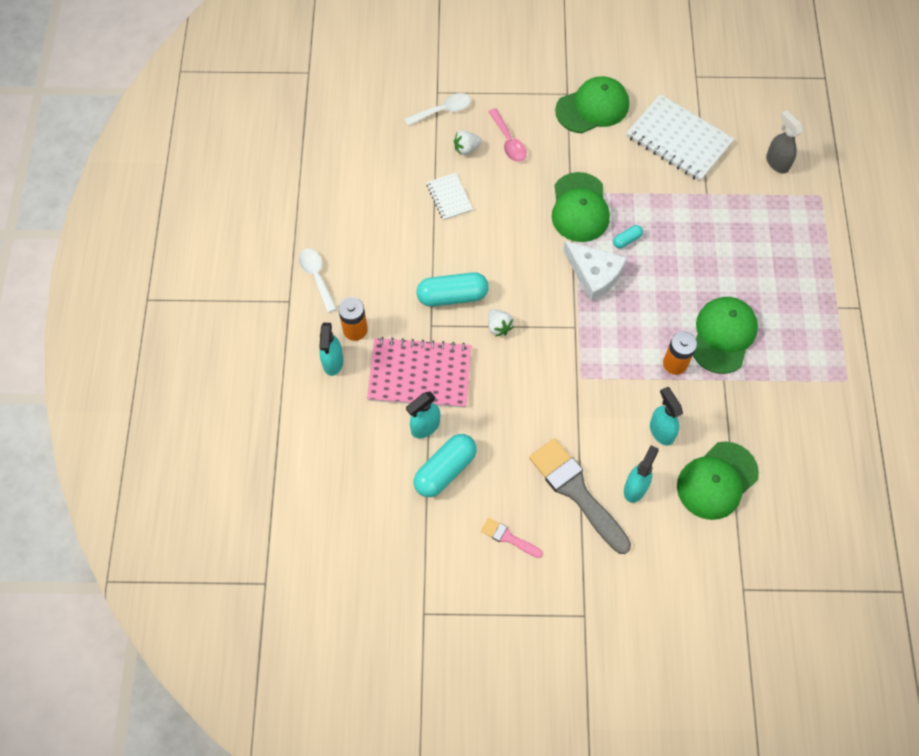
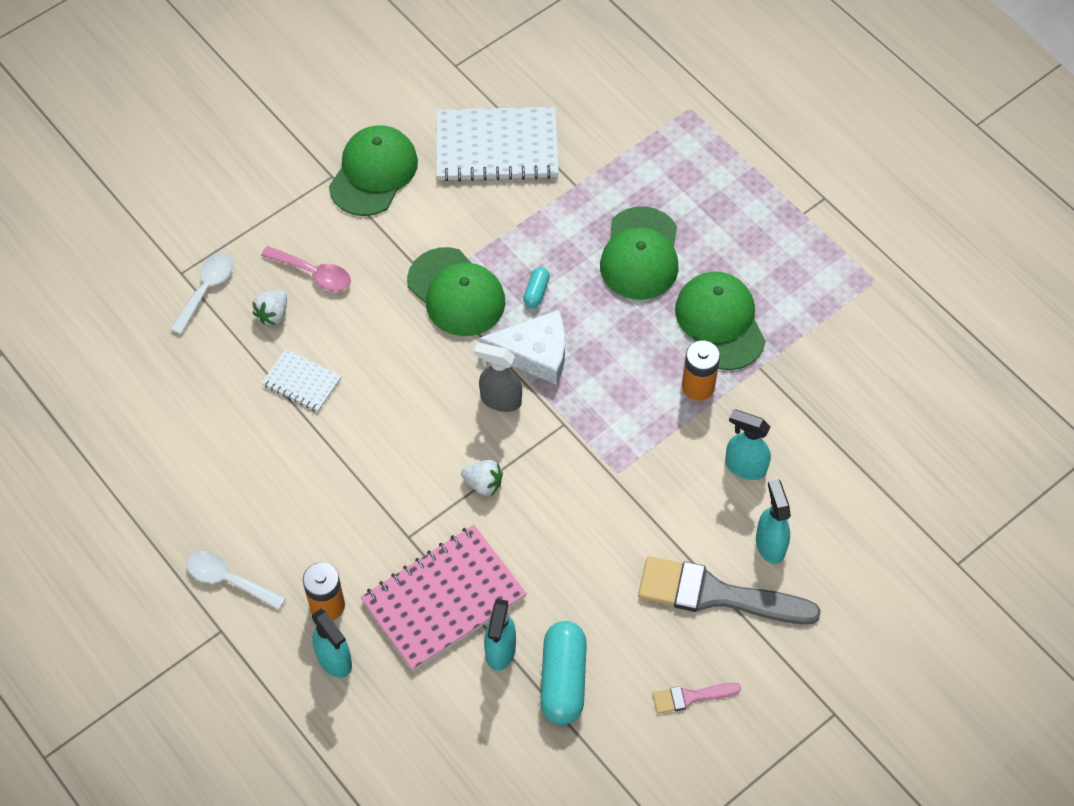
camera: 40 degrees left, 5 degrees down
(452, 296) = (403, 487): turquoise capsule -> none
(717, 480) = (841, 475): green cap -> green cap (640, 254)
(777, 162) = (618, 103): grey spray bottle -> grey spray bottle (500, 400)

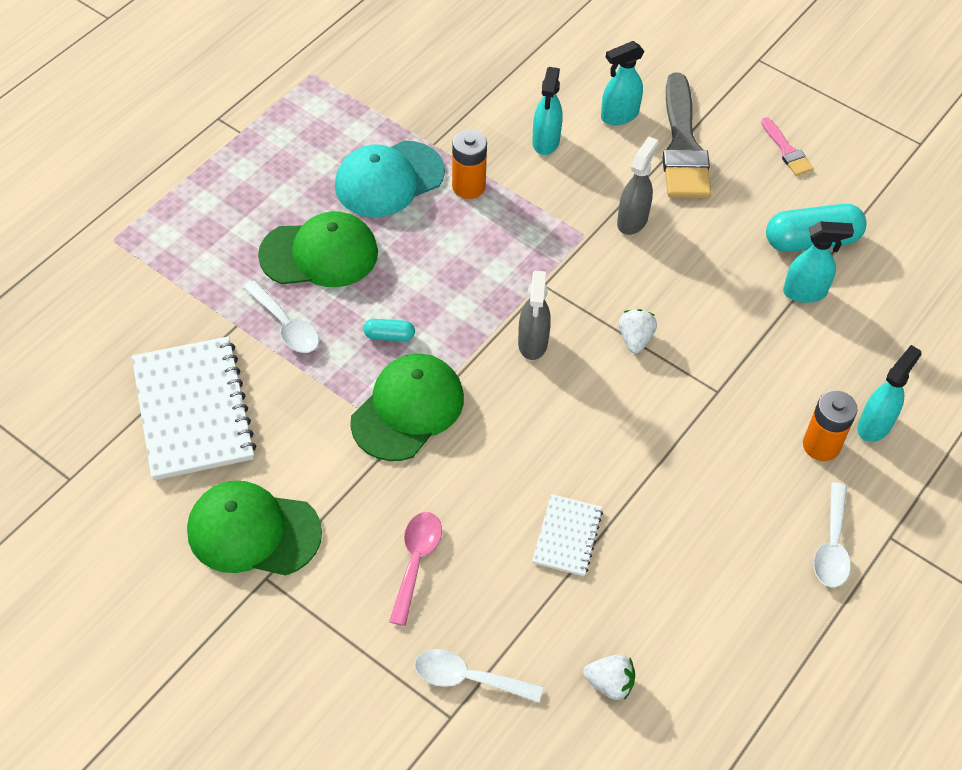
camera: 105 degrees left, 5 degrees down
(273, 314) = (484, 591): white strawberry -> white strawberry (610, 683)
(443, 599) = (772, 347): pink notebook -> none
(534, 353) = (467, 324): white cheese -> none
(566, 219) = (286, 325): none -> white spoon
(625, 519) = (632, 220): none -> grey spray bottle
(720, 322) = (389, 179): green cap -> turquoise cap

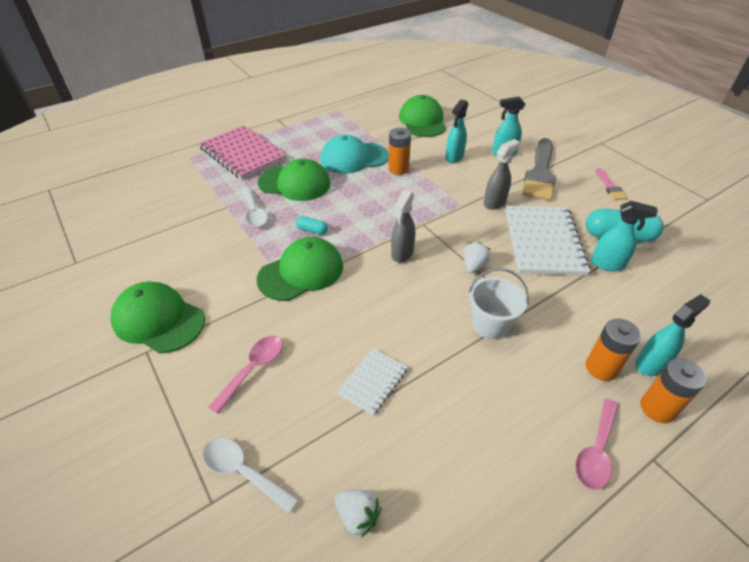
camera: 20 degrees right, 10 degrees down
(193, 410) = (172, 243): white notebook -> white notebook (543, 241)
(202, 212) = (243, 154): none -> pink notebook
(468, 70) = (422, 121): none -> green cap
(681, 422) = (490, 325): none -> white bucket
(832, 545) = (596, 451): white spoon -> pink spoon
(888, 478) = (657, 408): none -> orange battery

